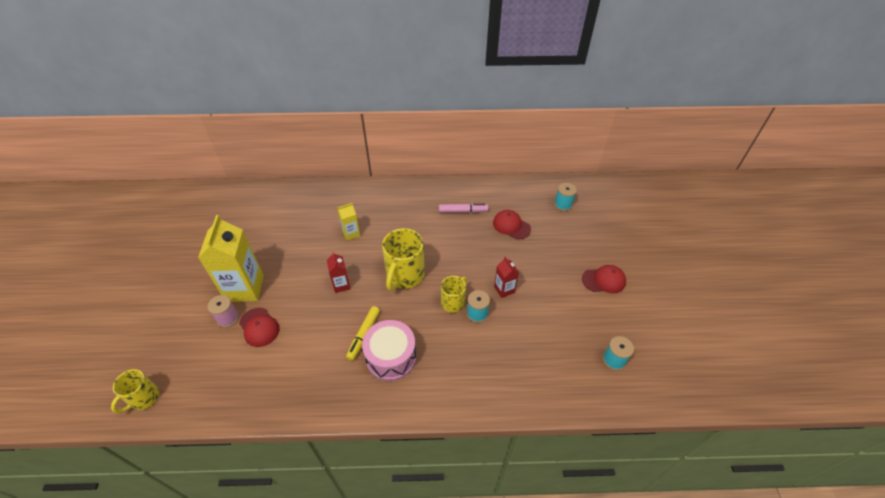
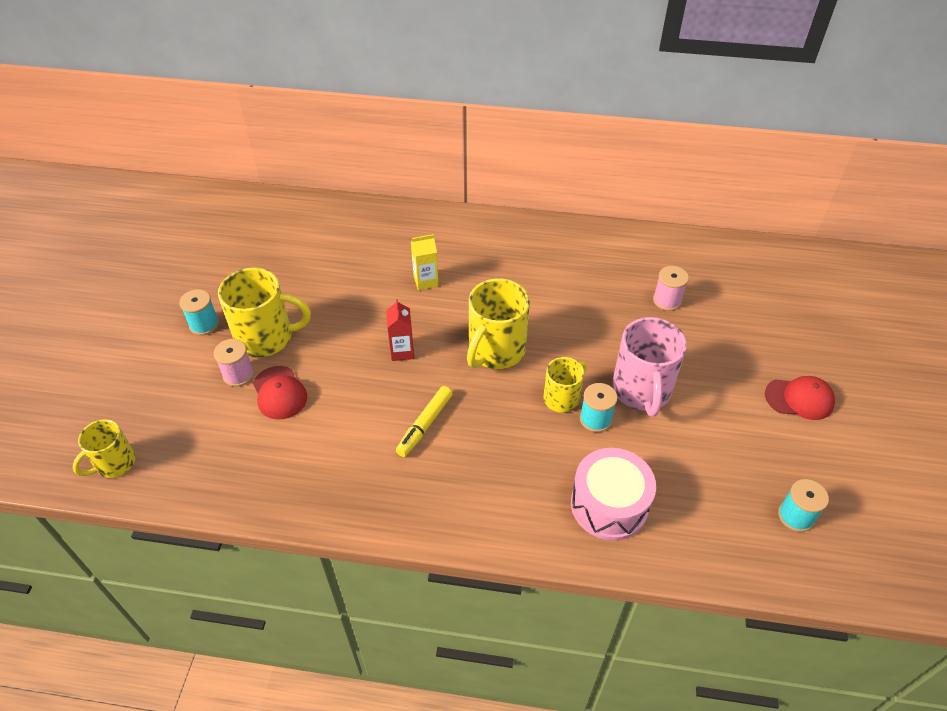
camera: 10 degrees right, 0 degrees up
(245, 288) = (266, 337): yellow carton -> yellow mug
(391, 357) = (459, 461): pink drum -> pink drum (609, 505)
(463, 211) = (596, 270): pink marker -> none
(504, 289) = (641, 391): red carton -> pink mug
(511, 226) = (667, 300): red cap -> pink spool
(563, 204) = (753, 279): turquoise spool -> turquoise spool (204, 324)

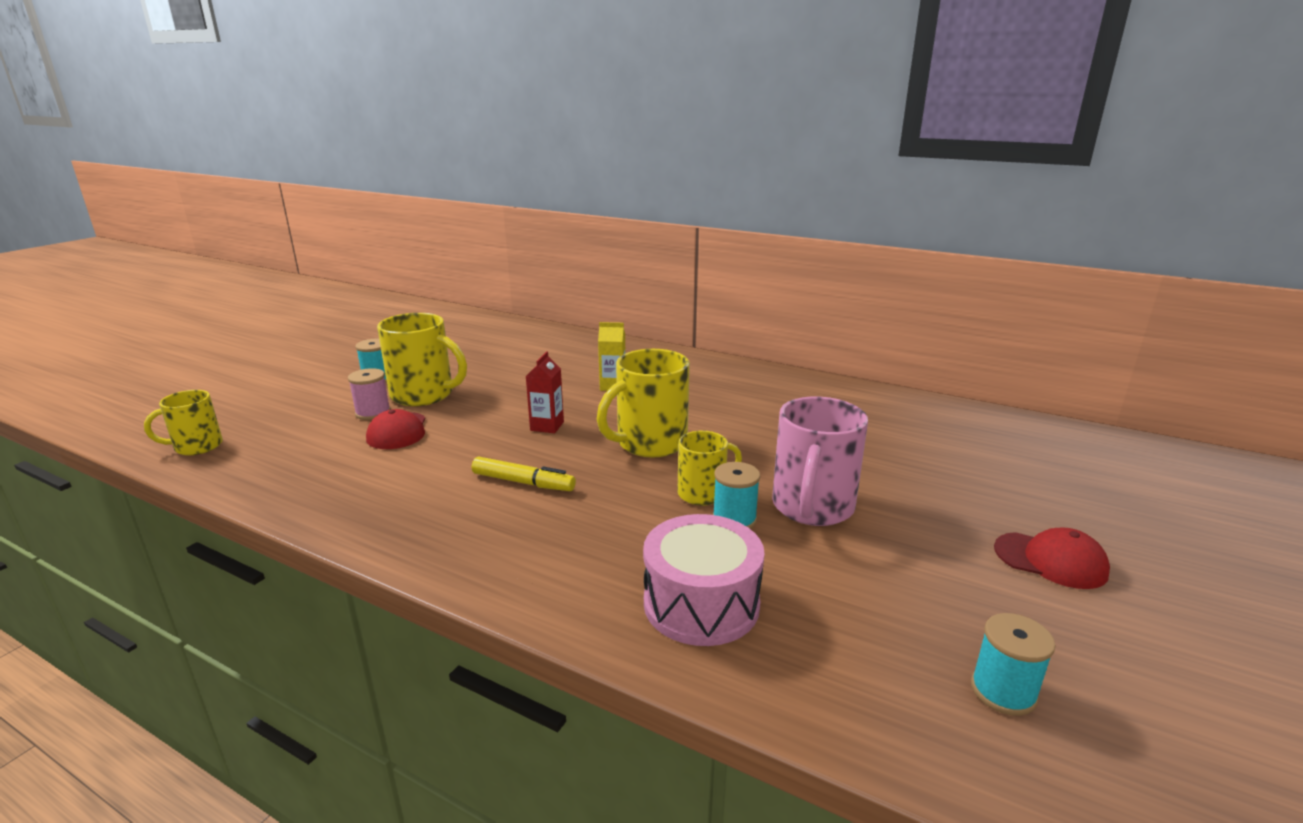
camera: 20 degrees right, 25 degrees down
(425, 425) = (523, 482): yellow marker -> yellow marker turned 120 degrees counterclockwise
(667, 300) = (886, 442): pink spool -> none

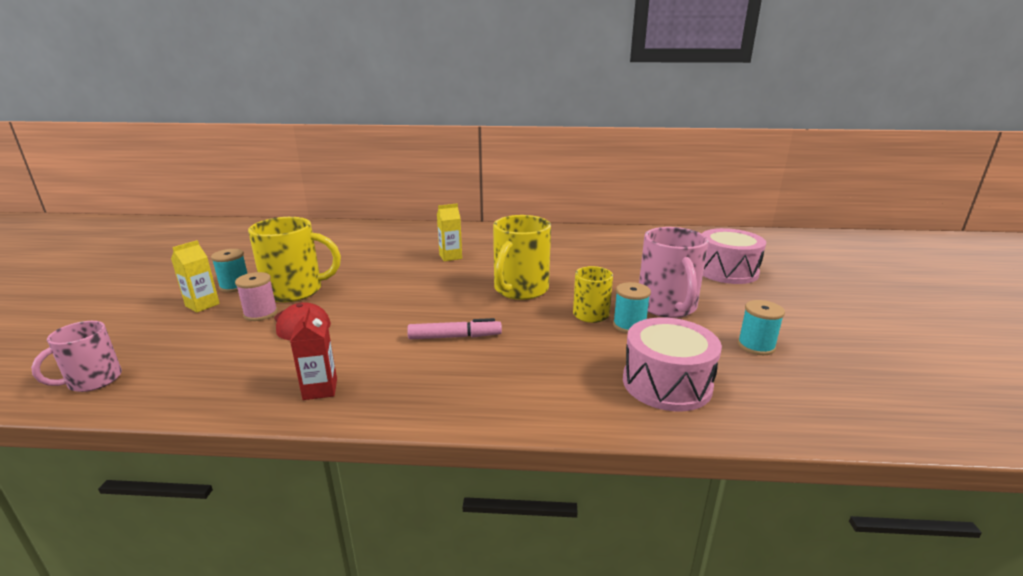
camera: 25 degrees left, 0 degrees up
(196, 446) = (93, 381): yellow mug -> pink mug
(335, 393) = (202, 305): none -> yellow carton
(523, 482) = (454, 337): yellow marker -> pink marker
(547, 426) = (429, 293): red carton -> red carton (320, 389)
(957, 478) = (726, 271): none -> pink drum
(1003, 691) = (871, 381): turquoise spool -> turquoise spool (756, 346)
(1050, 560) = (818, 305): red cap -> none

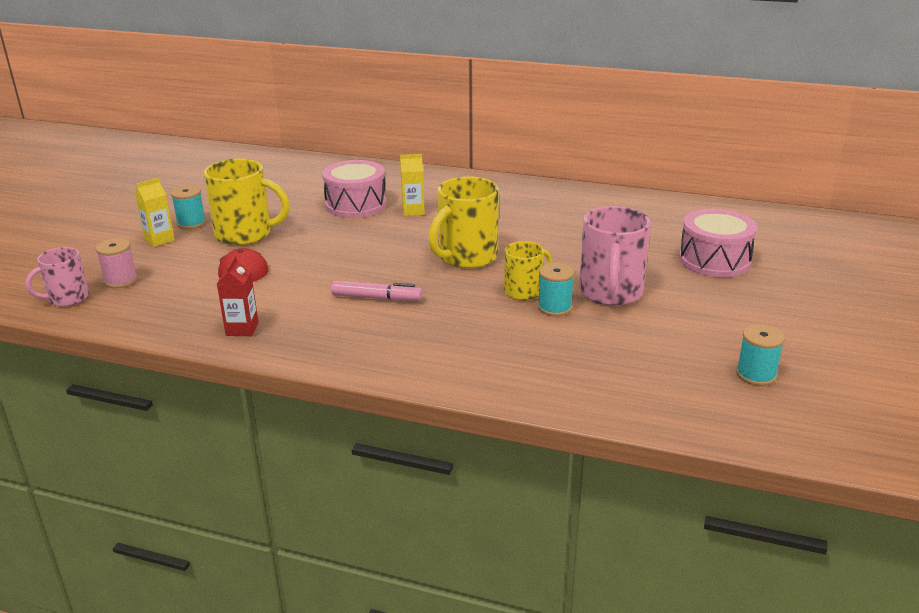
camera: 15 degrees right, 5 degrees up
(260, 313) = (209, 254): pink spool -> pink spool (121, 280)
(666, 383) = (550, 365): pink drum -> pink drum (356, 205)
(756, 346) = (670, 344): turquoise spool -> turquoise spool (756, 374)

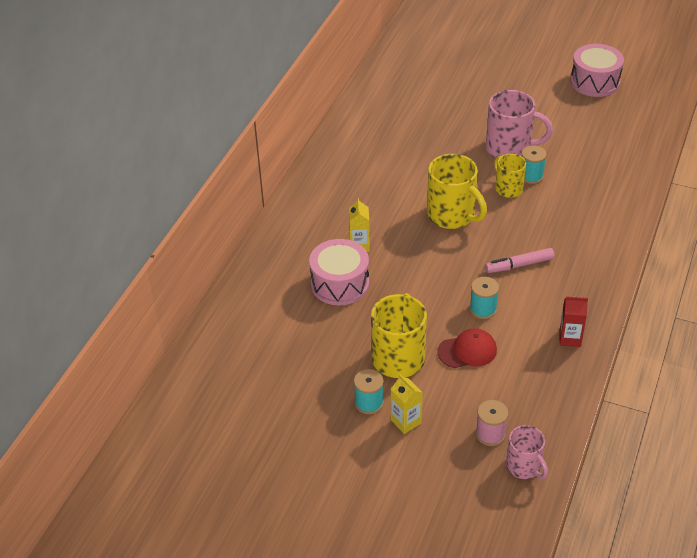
camera: 85 degrees left, 15 degrees up
(376, 298) = (519, 265): pink marker -> pink marker turned 120 degrees counterclockwise
(714, 260) = (462, 96): pink drum -> pink drum (595, 82)
(756, 374) = (606, 106): turquoise spool -> turquoise spool (483, 309)

